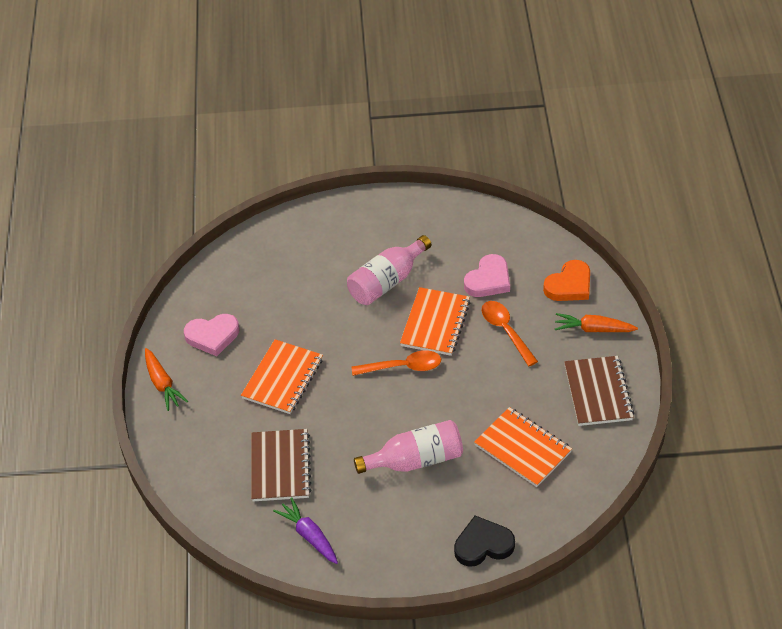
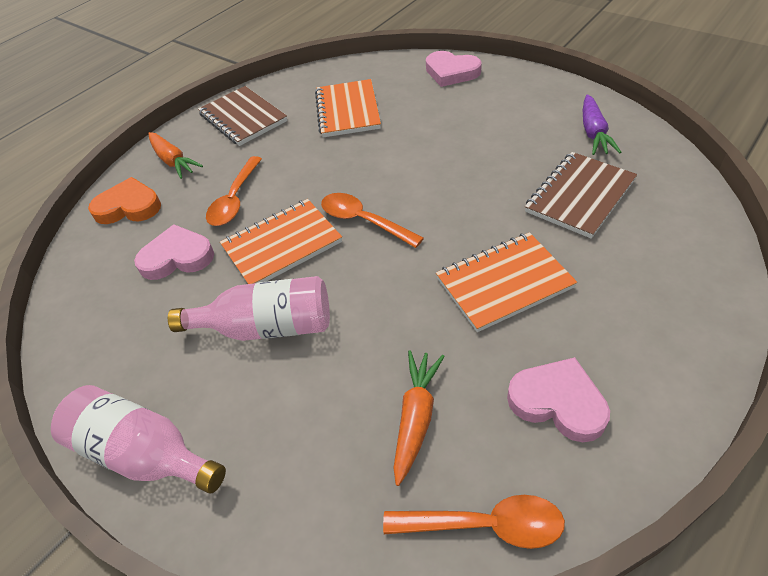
camera: 135 degrees left, 0 degrees up
(162, 384) = (681, 373): orange carrot -> orange carrot (416, 417)
(211, 275) = (485, 524): none -> orange spoon
(416, 460) = (441, 142): pink bottle -> pink bottle (144, 453)
(483, 545) = (451, 72): black heart -> pink heart
(598, 392) = (243, 118): brown notebook -> brown notebook turned 75 degrees counterclockwise

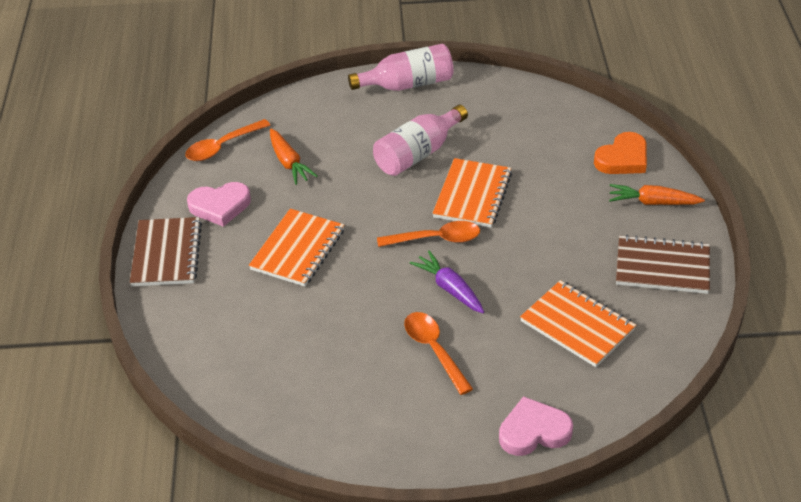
camera: 135 degrees right, 5 degrees down
(177, 257) = (531, 153): pink heart -> none
(235, 199) = (553, 203): orange spoon -> orange spoon (434, 350)
(580, 196) = (291, 342): brown notebook -> brown notebook (166, 254)
(593, 133) = (323, 419): purple carrot -> purple carrot (449, 288)

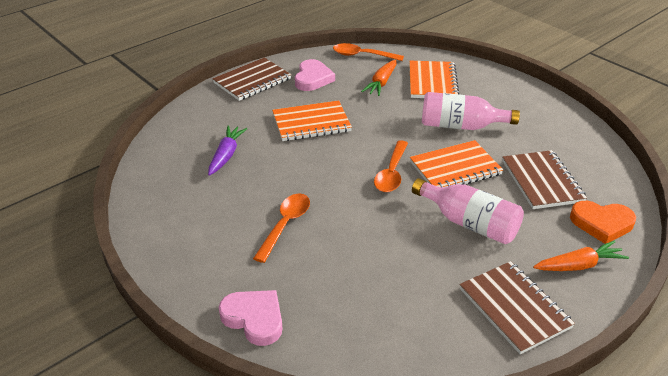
camera: 50 degrees right, 5 degrees down
(220, 206) = (313, 79): pink heart -> pink heart turned 120 degrees counterclockwise
(408, 84) = (518, 90): pink bottle -> pink bottle (469, 223)
(436, 239) = (391, 173): orange spoon -> orange spoon turned 60 degrees clockwise
(449, 288) = (352, 203): purple carrot -> purple carrot (226, 155)
(543, 156) = (542, 181): none -> brown notebook
(577, 325) = (390, 288): orange notebook -> orange notebook (432, 82)
(653, 202) = (579, 265): orange carrot -> orange carrot turned 105 degrees clockwise

